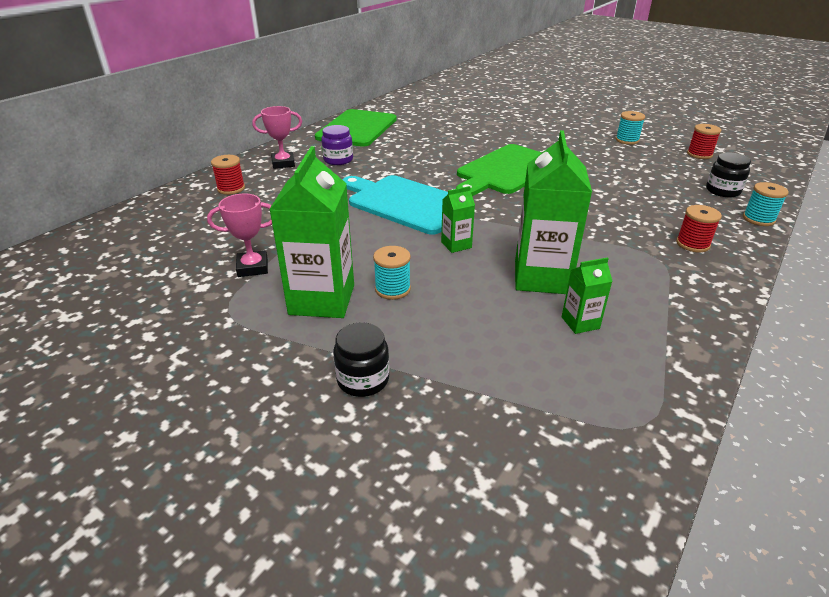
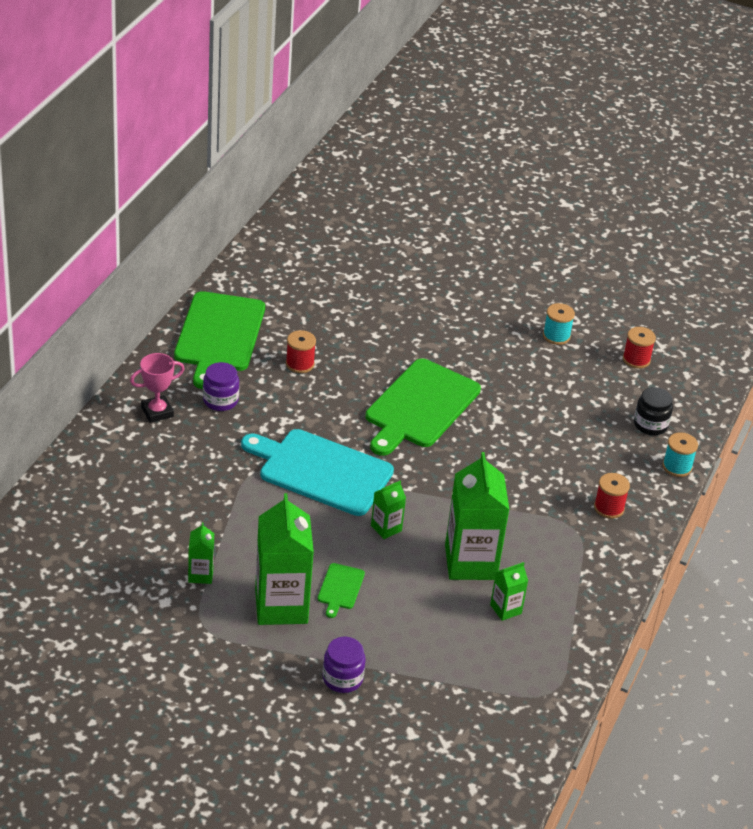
camera: 15 degrees left, 5 degrees up
(231, 188) = (118, 462): red spool -> red spool (300, 364)
(253, 267) = (200, 574): pink trophy -> green carton
(363, 379) = (342, 678): black jar -> purple jar
(392, 289) = (340, 588): turquoise spool -> green cutting board

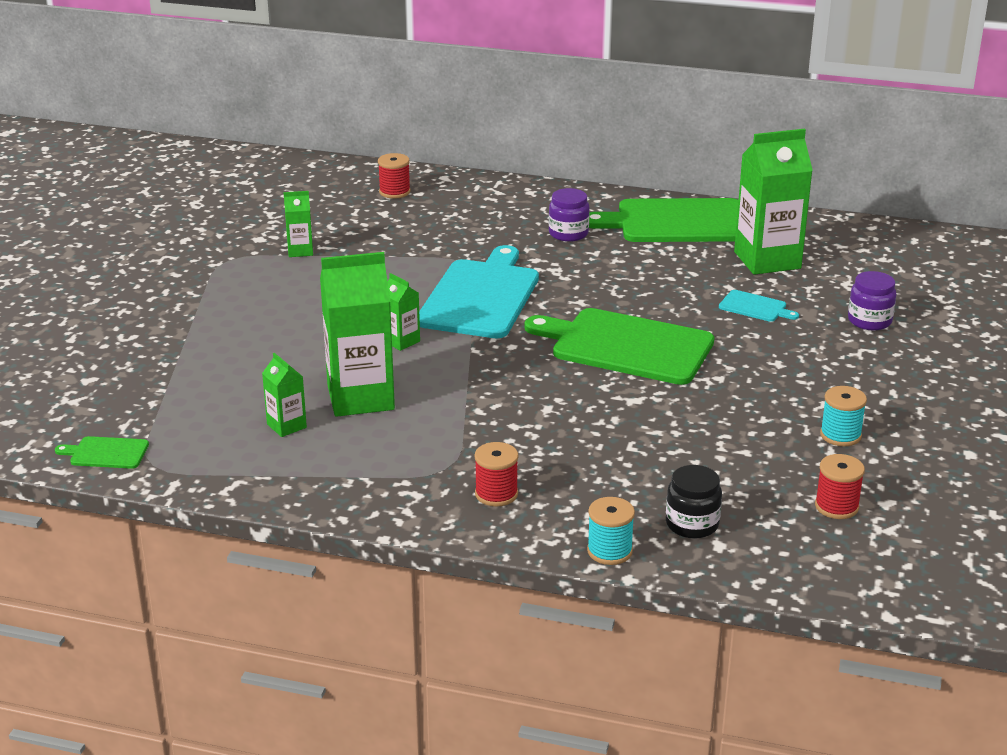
camera: 85 degrees right, 10 degrees down
(157, 412) = (532, 206): pink trophy -> none
(281, 606) = (265, 294): green carton -> green carton (767, 260)
(300, 364) = (657, 269): red spool -> red spool (394, 192)
(340, 588) = (298, 323): green cutting board -> green cutting board (106, 453)
(342, 678) = (165, 335): purple jar -> purple jar (869, 321)
(375, 329) = (755, 307): none -> turquoise cutting board

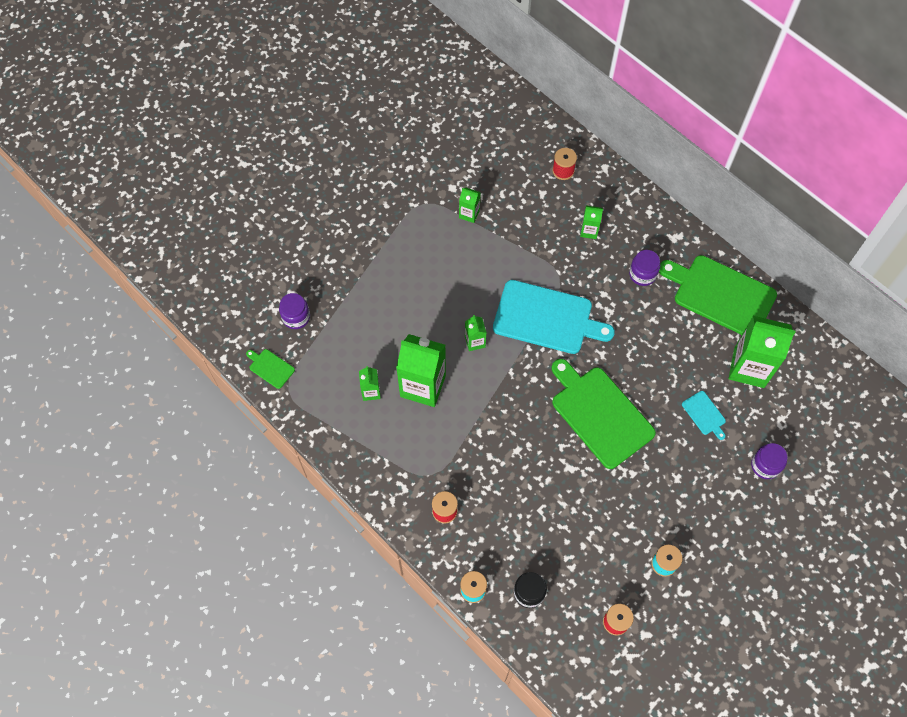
camera: 30 degrees right, 35 degrees up
(113, 397) = (296, 317): none -> purple jar
(470, 222) = (589, 231): none -> green carton
(481, 296) = (547, 318): turquoise cutting board -> turquoise cutting board turned 60 degrees clockwise

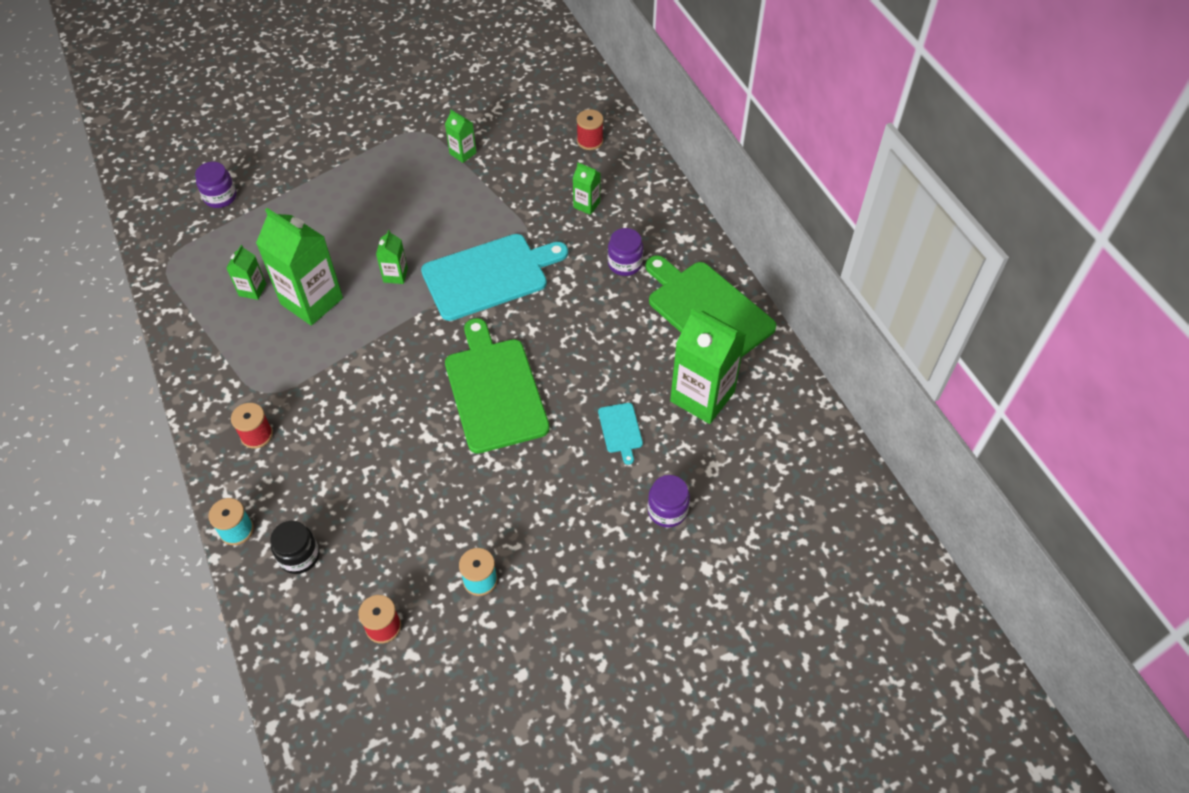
camera: 20 degrees right, 10 degrees down
(270, 367) = (163, 236): green cutting board -> none
(547, 318) = (489, 276): turquoise cutting board -> turquoise cutting board turned 60 degrees counterclockwise

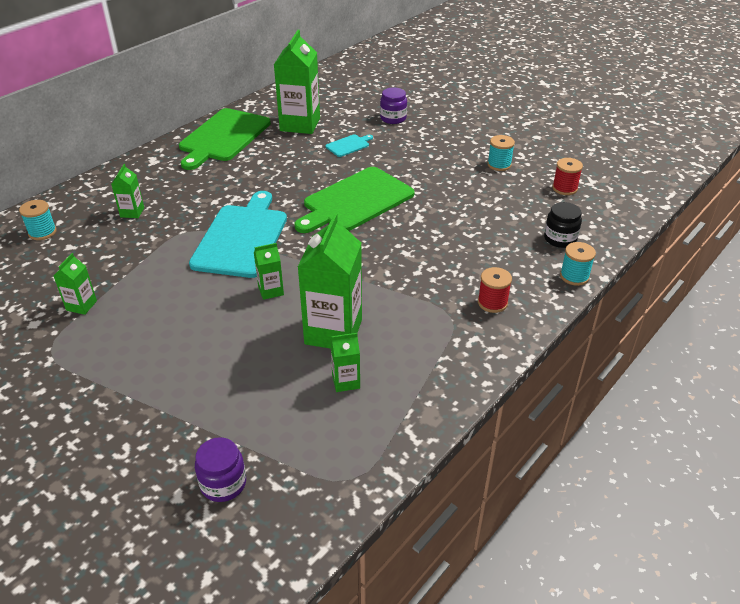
camera: 115 degrees left, 15 degrees down
(489, 276) = (242, 238): turquoise cutting board -> turquoise cutting board turned 60 degrees clockwise
(590, 141) = (42, 232): red spool -> turquoise spool
(625, 264) = (194, 178): purple jar -> none

